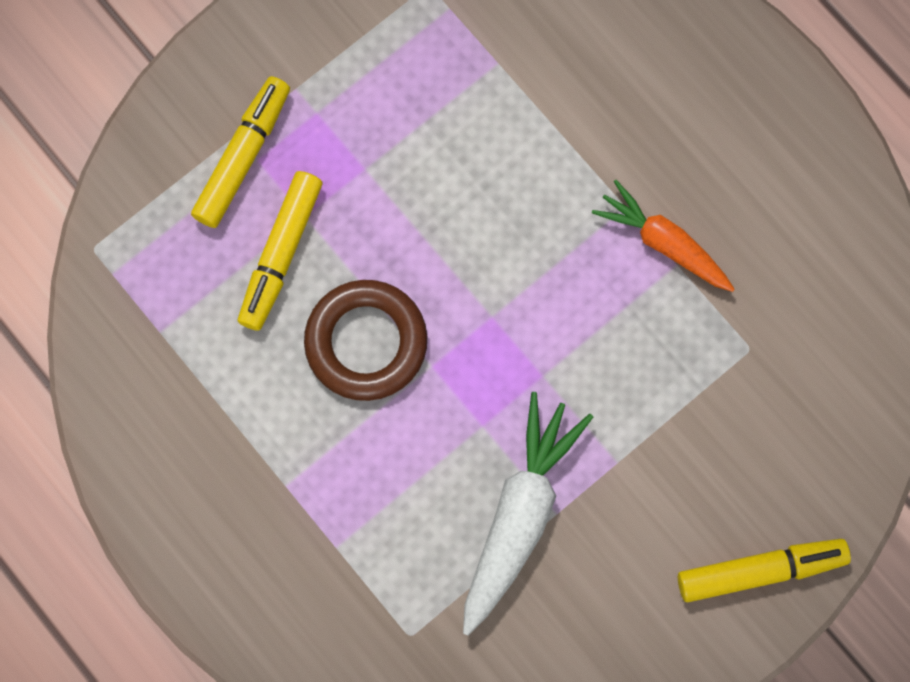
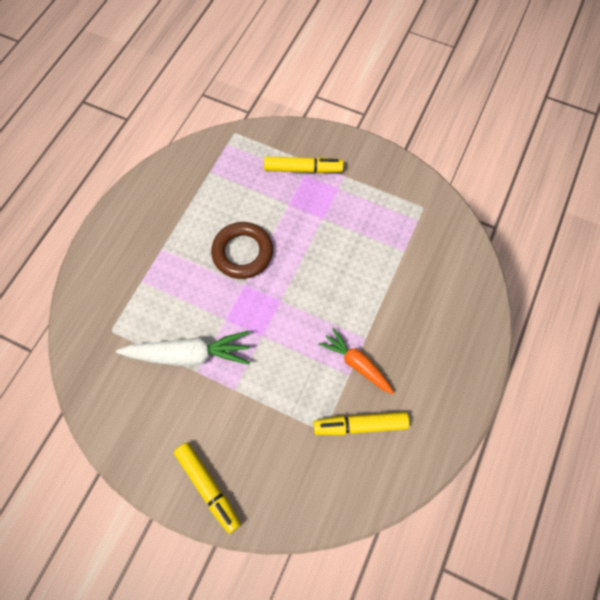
camera: 65 degrees right, 10 degrees down
(281, 254) = (266, 202): yellow marker -> yellow marker (360, 425)
(663, 242) = (357, 364): orange carrot -> orange carrot turned 60 degrees counterclockwise

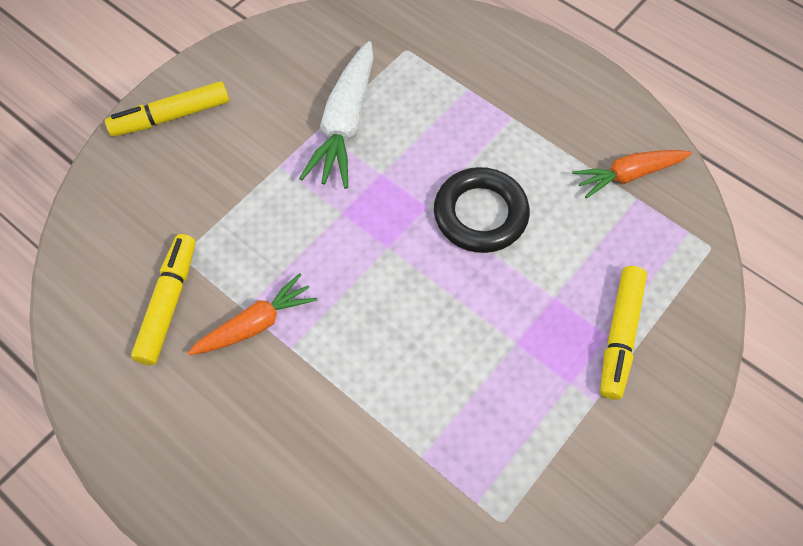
camera: 105 degrees right, 5 degrees down
(194, 178) = (628, 175): none -> orange carrot
(242, 253) = (480, 214): brown ring -> black ring

